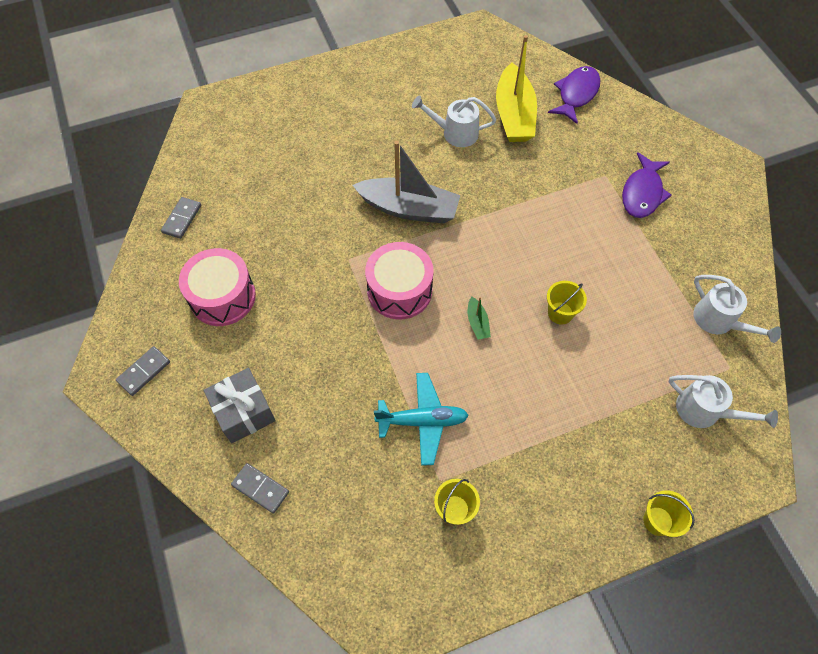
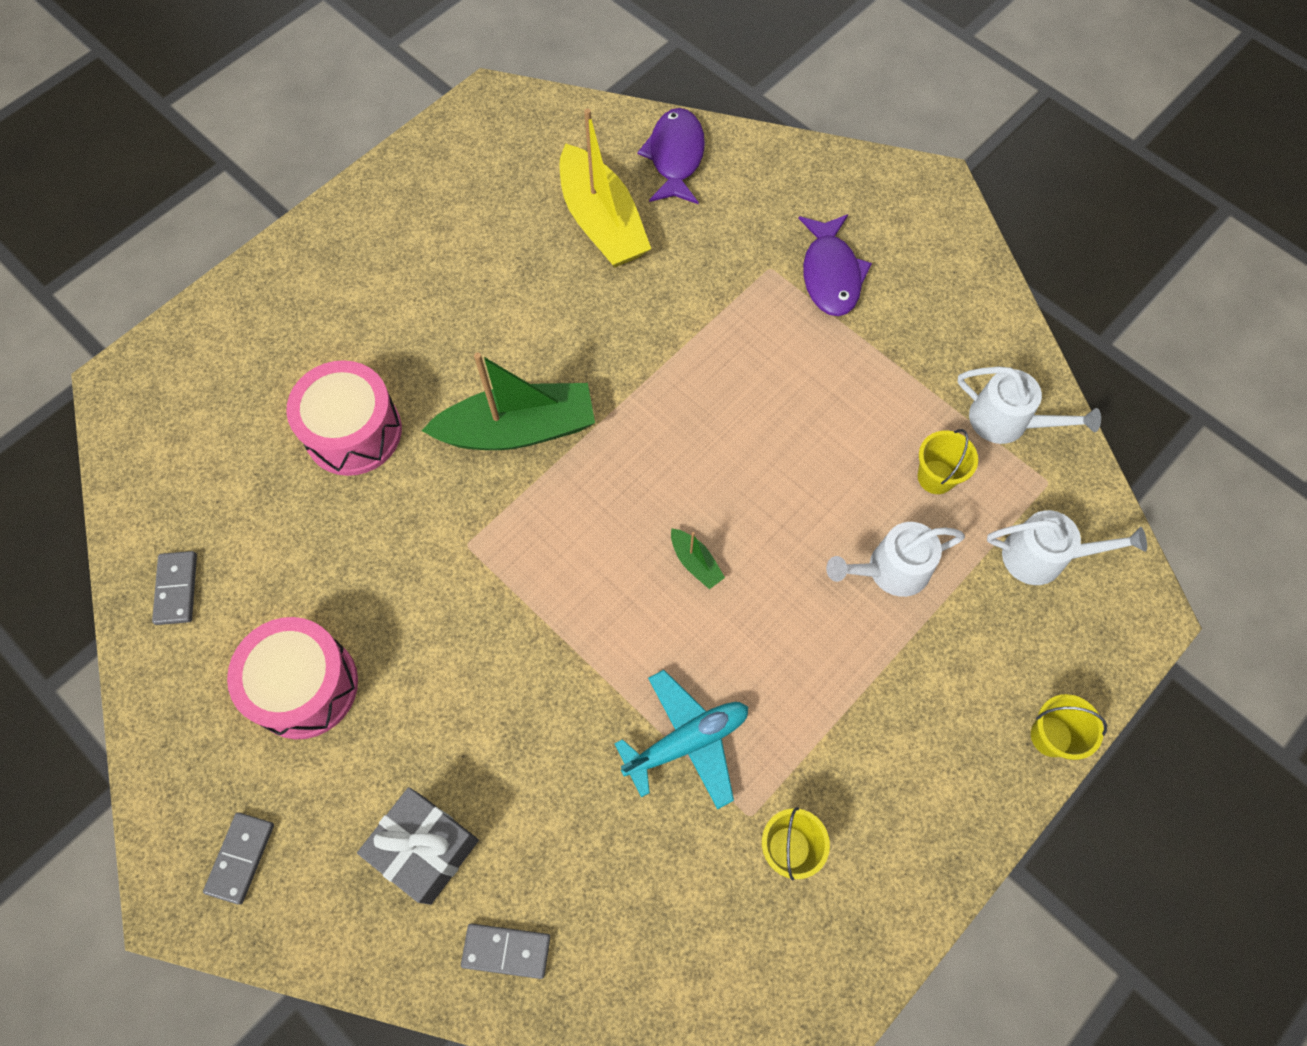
camera: 25 degrees left, 5 degrees up
(399, 290) = (564, 561): pink drum -> pink drum (353, 431)
(409, 208) = (518, 429): grey boat -> green boat
(454, 133) = (530, 284): white watering can -> white watering can (890, 570)
(560, 313) = (800, 499): yellow bucket -> yellow bucket (936, 477)

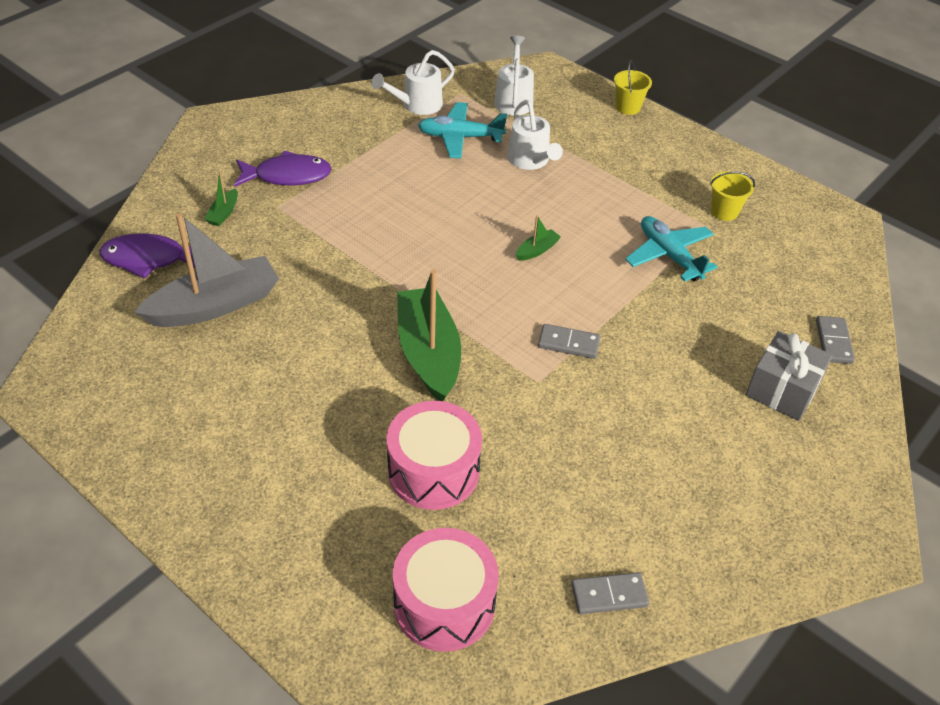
camera: 95 degrees left, 20 degrees down
(241, 858) = (827, 506): grey domino -> grey domino (568, 343)
(304, 686) = (679, 480): pink drum -> pink drum (444, 603)
(602, 222) = (214, 305): yellow boat -> grey boat
(755, 216) = (223, 213): none -> green boat
(936, 477) = (460, 137): yellow bucket -> turquoise plane
(1008, 422) = (417, 105): white watering can -> white watering can turned 150 degrees counterclockwise

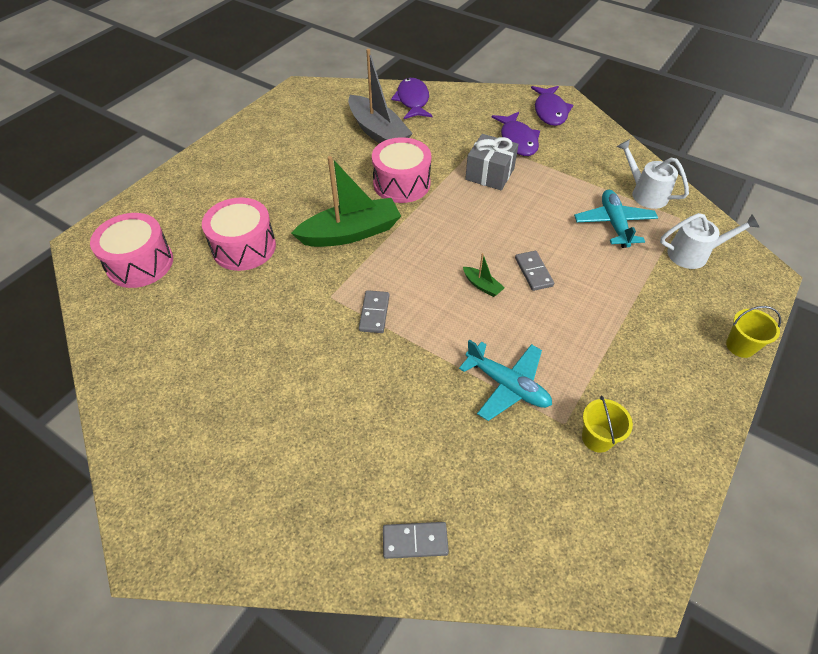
camera: 85 degrees right, 5 degrees up
(223, 213) = (466, 120): green boat -> none
(237, 137) = (550, 111): none -> purple fish
(342, 294) = (401, 183): none -> pink drum
(531, 161) = (604, 273): white watering can -> none
(609, 595) = (132, 348): grey domino -> grey domino (533, 272)
(669, 255) = (507, 385): turquoise plane -> turquoise plane turned 75 degrees clockwise
(782, 390) = (339, 481): grey gift -> grey gift (490, 174)

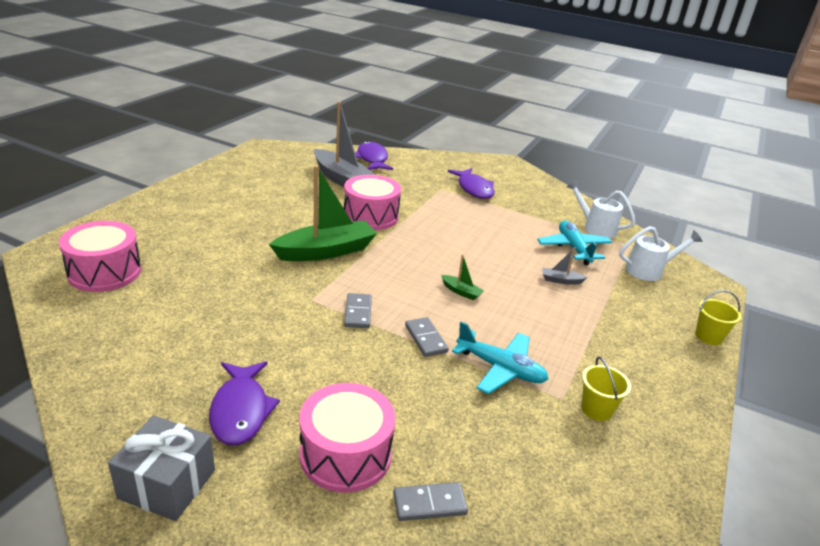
camera: 10 degrees left, 20 degrees down
(244, 247) = (217, 261): pink drum -> pink drum (345, 454)
(490, 174) = (453, 211): grey gift -> grey gift (167, 484)
(533, 272) = (508, 282): grey domino -> grey domino (426, 339)
(550, 111) = (499, 170): purple fish -> purple fish (240, 410)
(591, 269) = (561, 280): none -> grey boat

